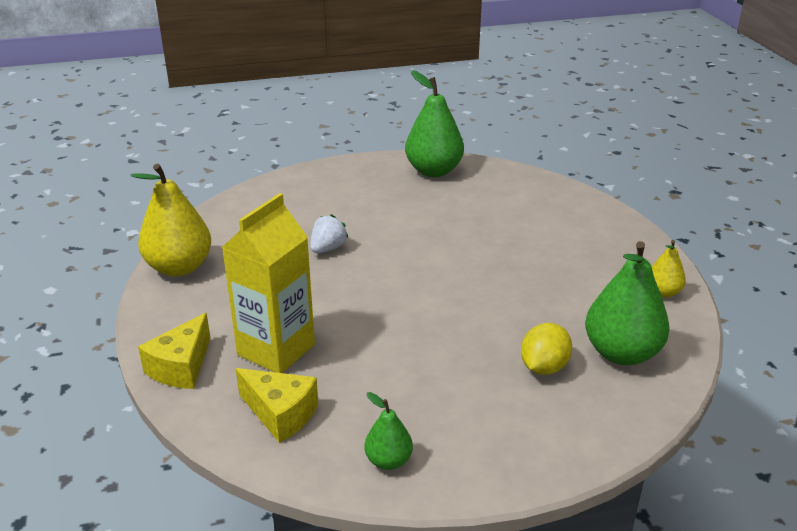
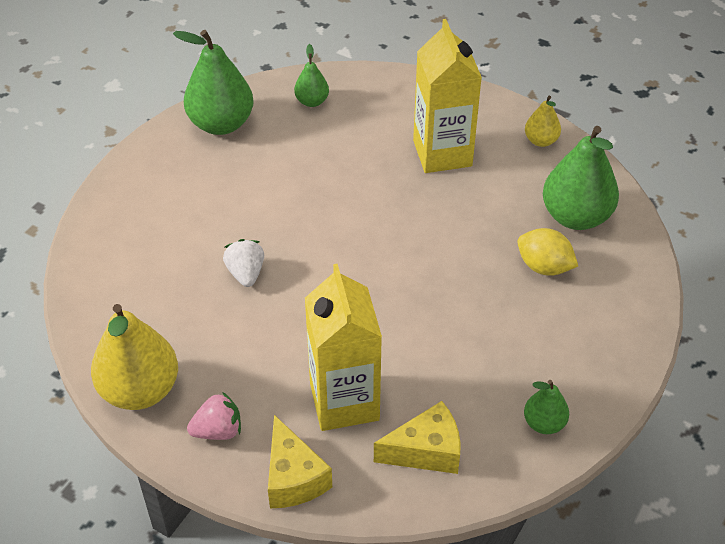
camera: 45 degrees left, 15 degrees up
(183, 314) = (218, 431): none -> pink strawberry
(512, 187) = (312, 101): none -> green pear
(544, 367) = (544, 267): yellow lemon -> yellow lemon turned 45 degrees counterclockwise
(565, 259) = (442, 153): none -> yellow carton

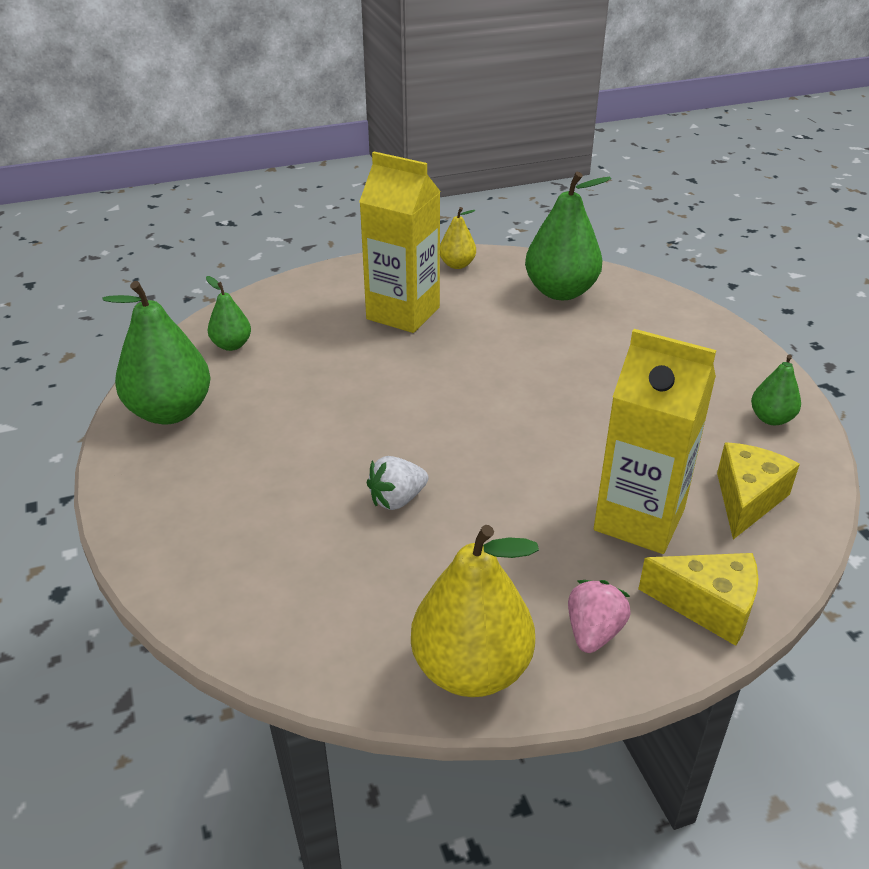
camera: 50 degrees left, 10 degrees down
(246, 273) = (397, 499): white strawberry -> white strawberry turned 60 degrees counterclockwise
(544, 267) = (597, 332): yellow lemon -> none

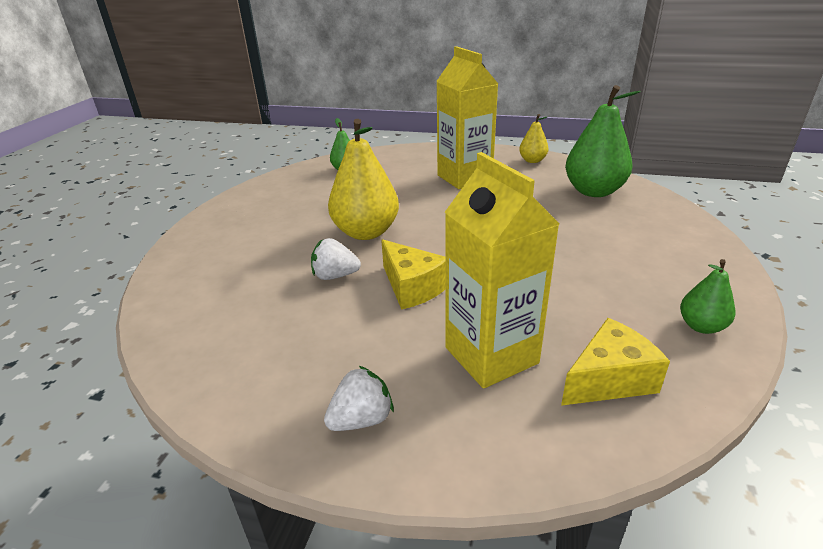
camera: 35 degrees right, 5 degrees down
(170, 411) = (274, 191): green pear -> none
(471, 669) = (250, 400): yellow pear -> yellow pear (366, 232)
(593, 632) = (361, 419): pink strawberry -> white strawberry
(708, 606) = (479, 448): yellow cheese -> yellow cheese (412, 287)

